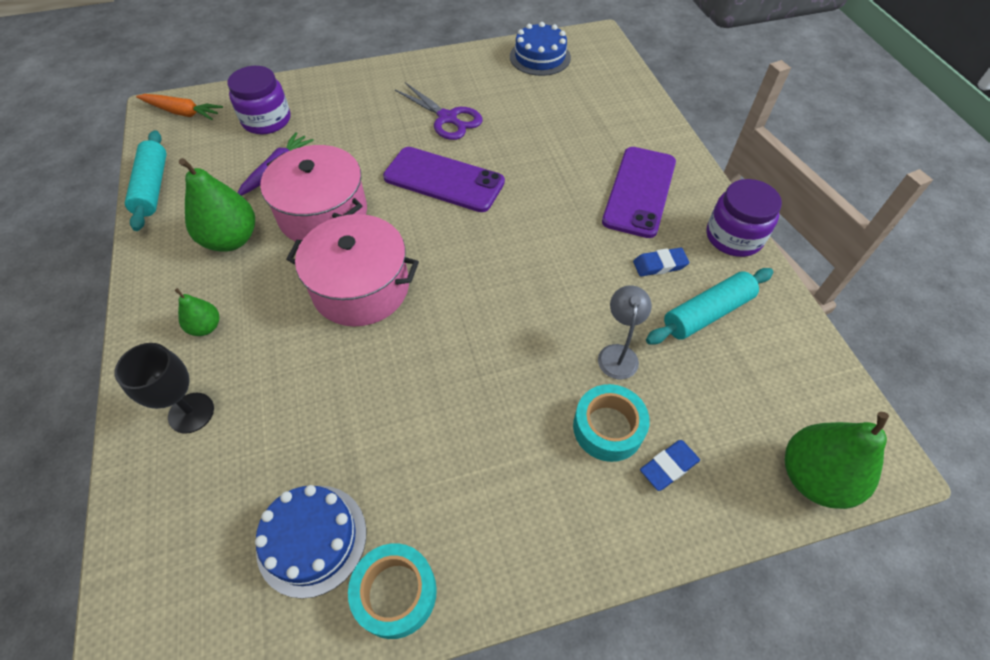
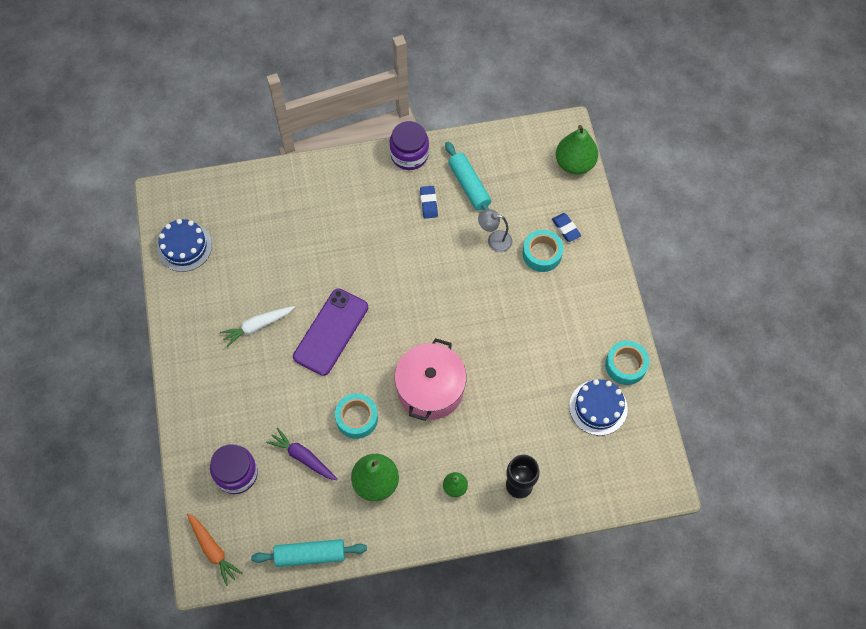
camera: 85 degrees left, 10 degrees up
(182, 112) = (213, 550): orange carrot -> orange carrot turned 120 degrees clockwise
(323, 214) = (357, 418): pink pot -> turquoise tape
(447, 118) = (257, 326): purple scissors -> white carrot
(639, 191) = (360, 201): purple phone -> none

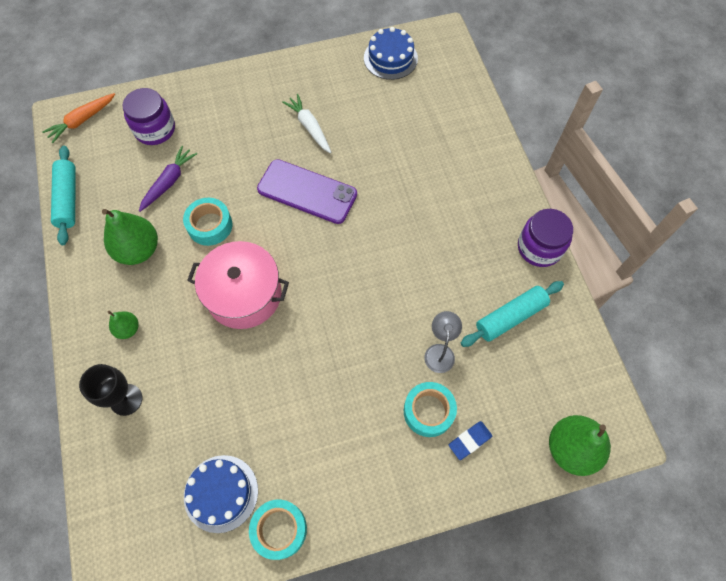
camera: 85 degrees right, 0 degrees up
(428, 203) = (478, 274): blue eraser -> none

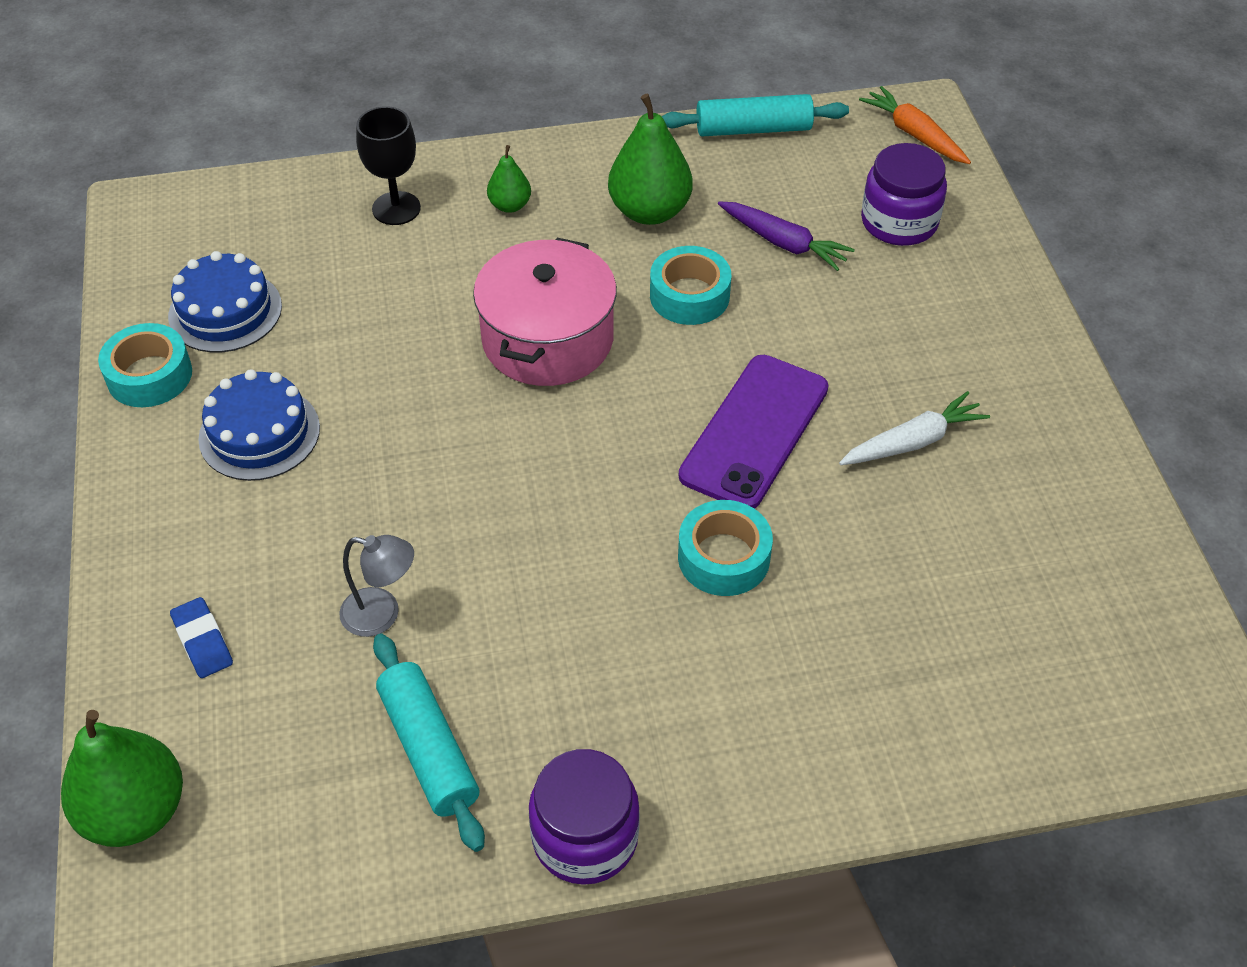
camera: 95 degrees right, 15 degrees down
(390, 58) = (1124, 600): blue cake -> blue cake (259, 433)
(428, 411) = (274, 584): turquoise tape -> turquoise tape (723, 557)

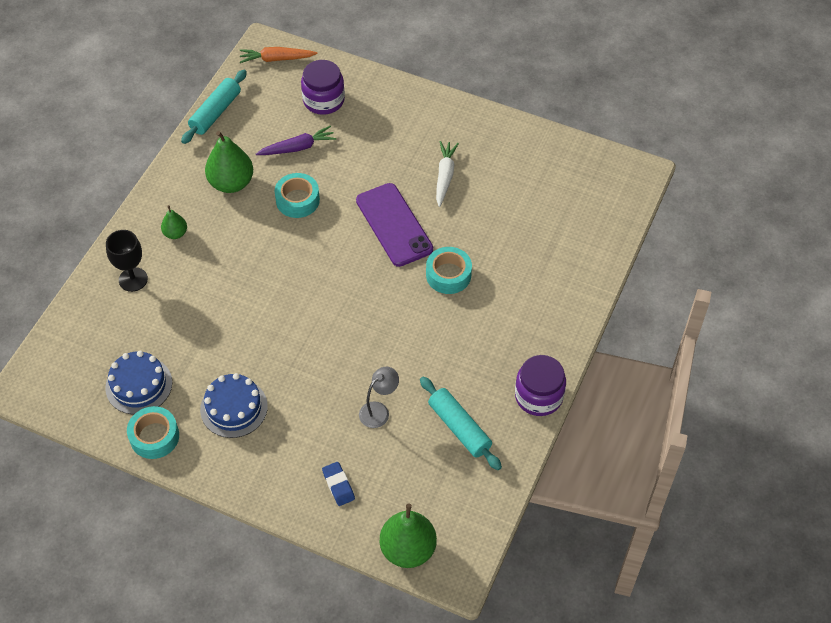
camera: 55 degrees left, 5 degrees up
(203, 641) = (338, 485): blue eraser -> blue eraser turned 60 degrees clockwise
(429, 749) = (459, 428): turquoise rolling pin -> turquoise rolling pin turned 45 degrees clockwise
(547, 339) = (276, 267): pink pot -> none

